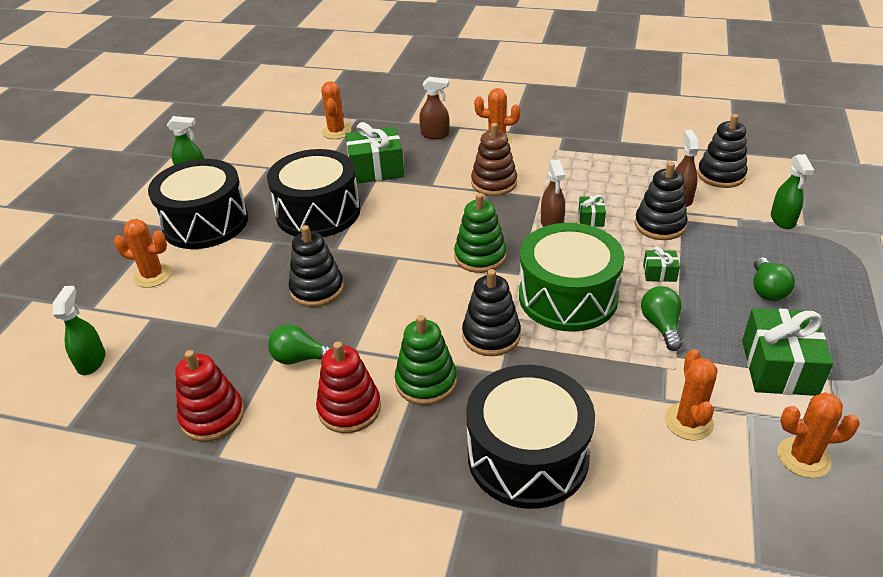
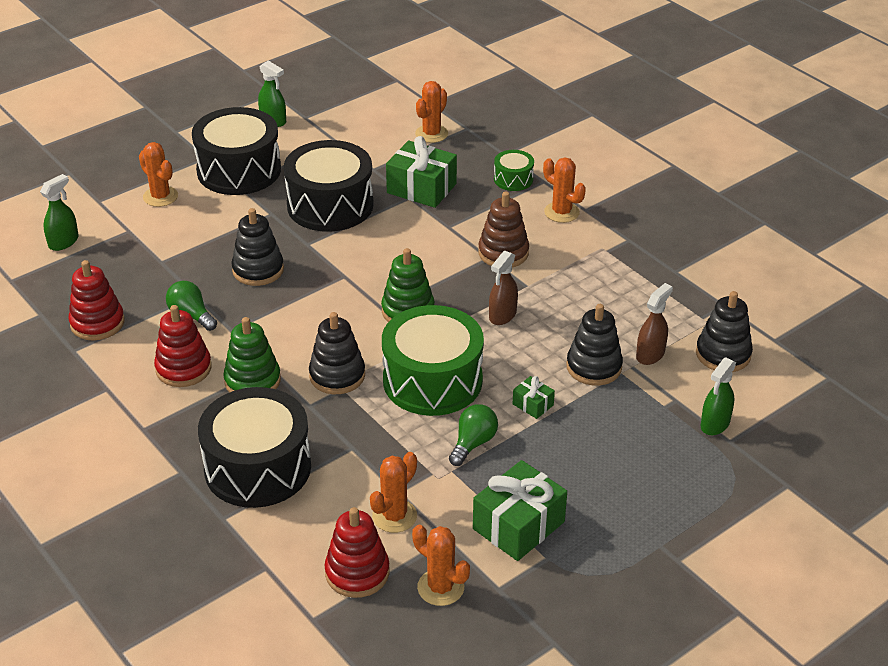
camera: 35 degrees right, 0 degrees up
(435, 135) = (513, 179): brown spray bottle -> green drum
(591, 218) = (542, 329): green gift -> none
(730, 492) = (357, 572): none -> red stacking toy
(767, 290) = (602, 469): green light bulb -> none

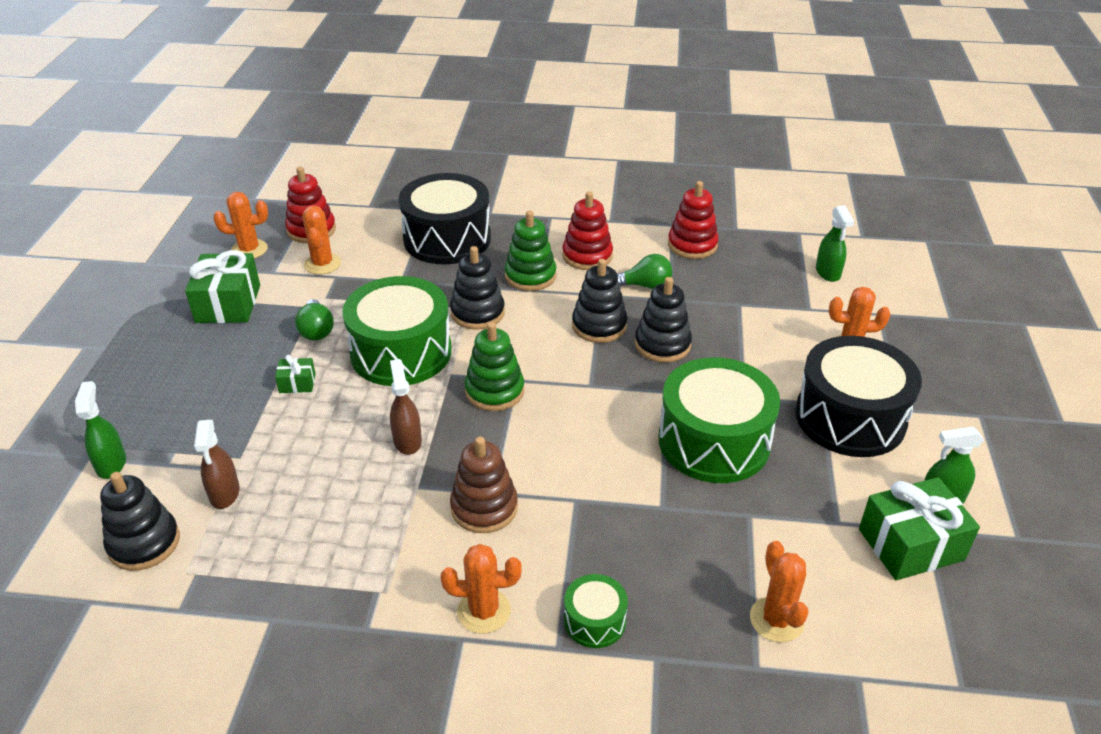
camera: 135 degrees right, 0 degrees up
(330, 205) = (714, 441): black drum -> green drum
(421, 188) = (667, 527): green gift -> green gift (911, 544)
(594, 367) = (272, 446): black stacking toy -> black stacking toy (599, 326)

